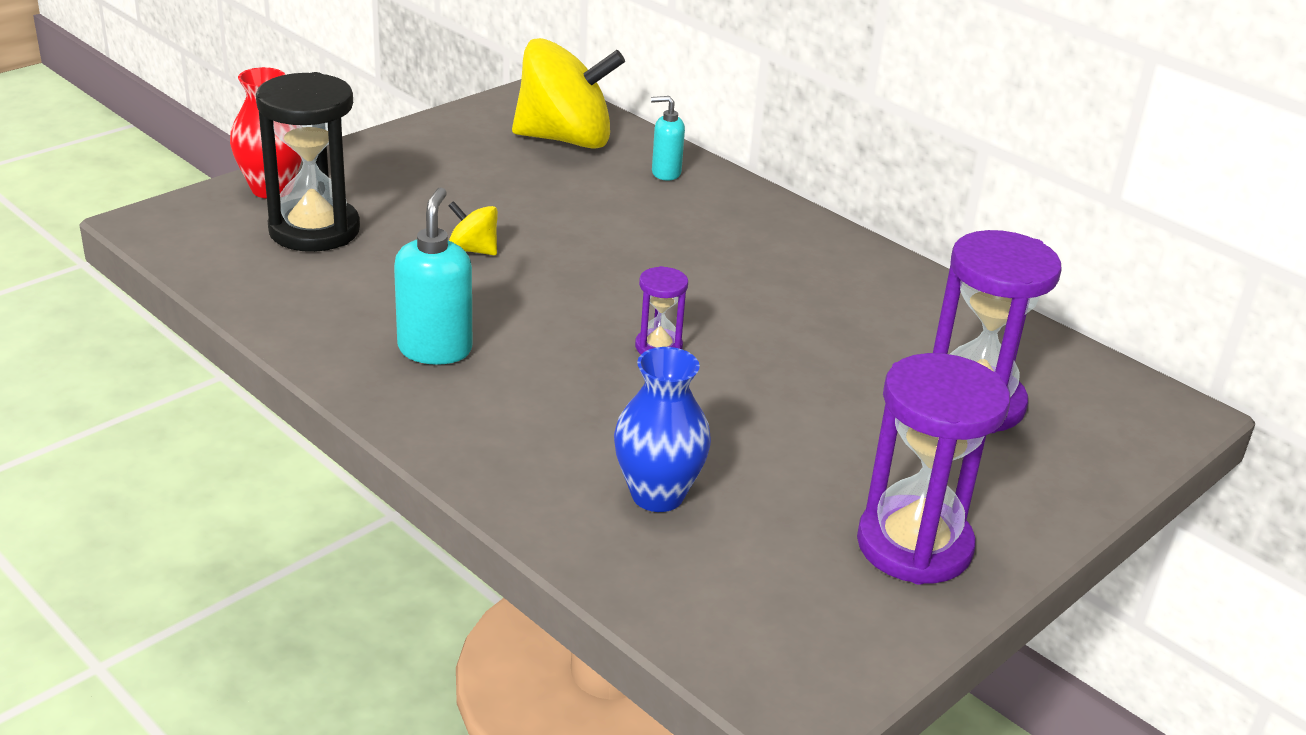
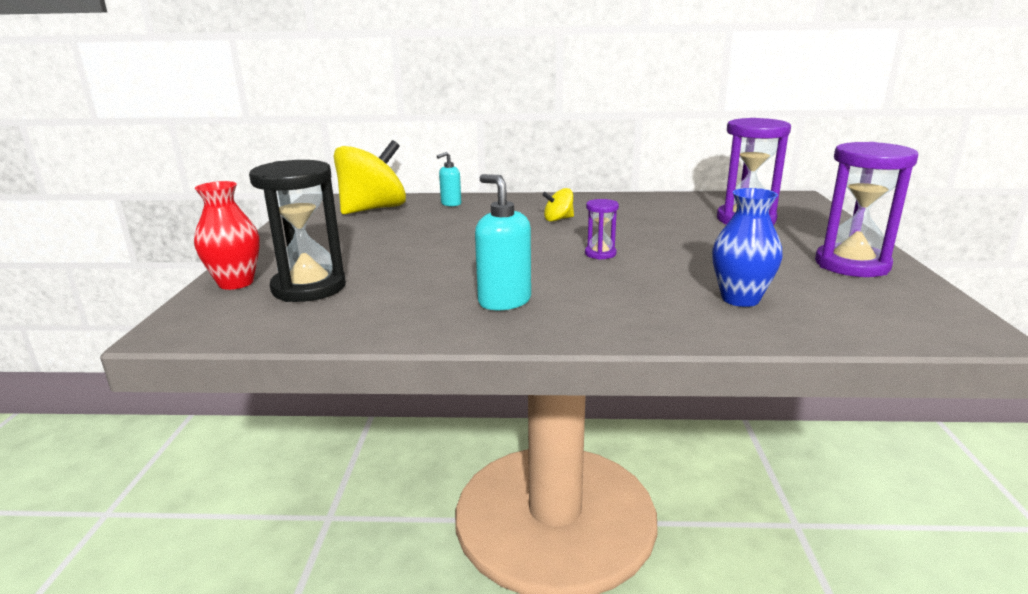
camera: 40 degrees left, 10 degrees down
(473, 250) = (425, 259): yellow spinning top -> yellow spinning top (558, 219)

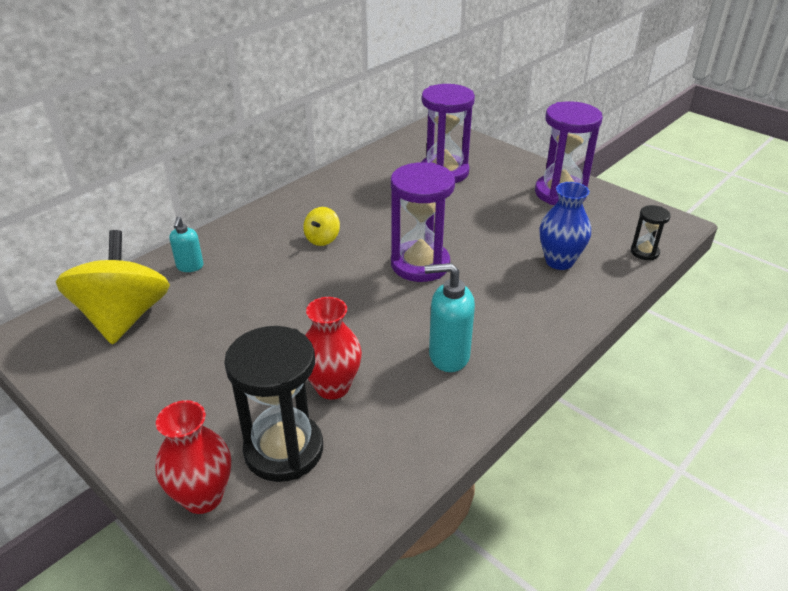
camera: 50 degrees left, 15 degrees up
(397, 278) = (332, 387): none -> red vase
(600, 254) = (420, 264): purple hourglass -> purple hourglass, size x2.07
(870, 332) = (644, 252): none -> black hourglass

